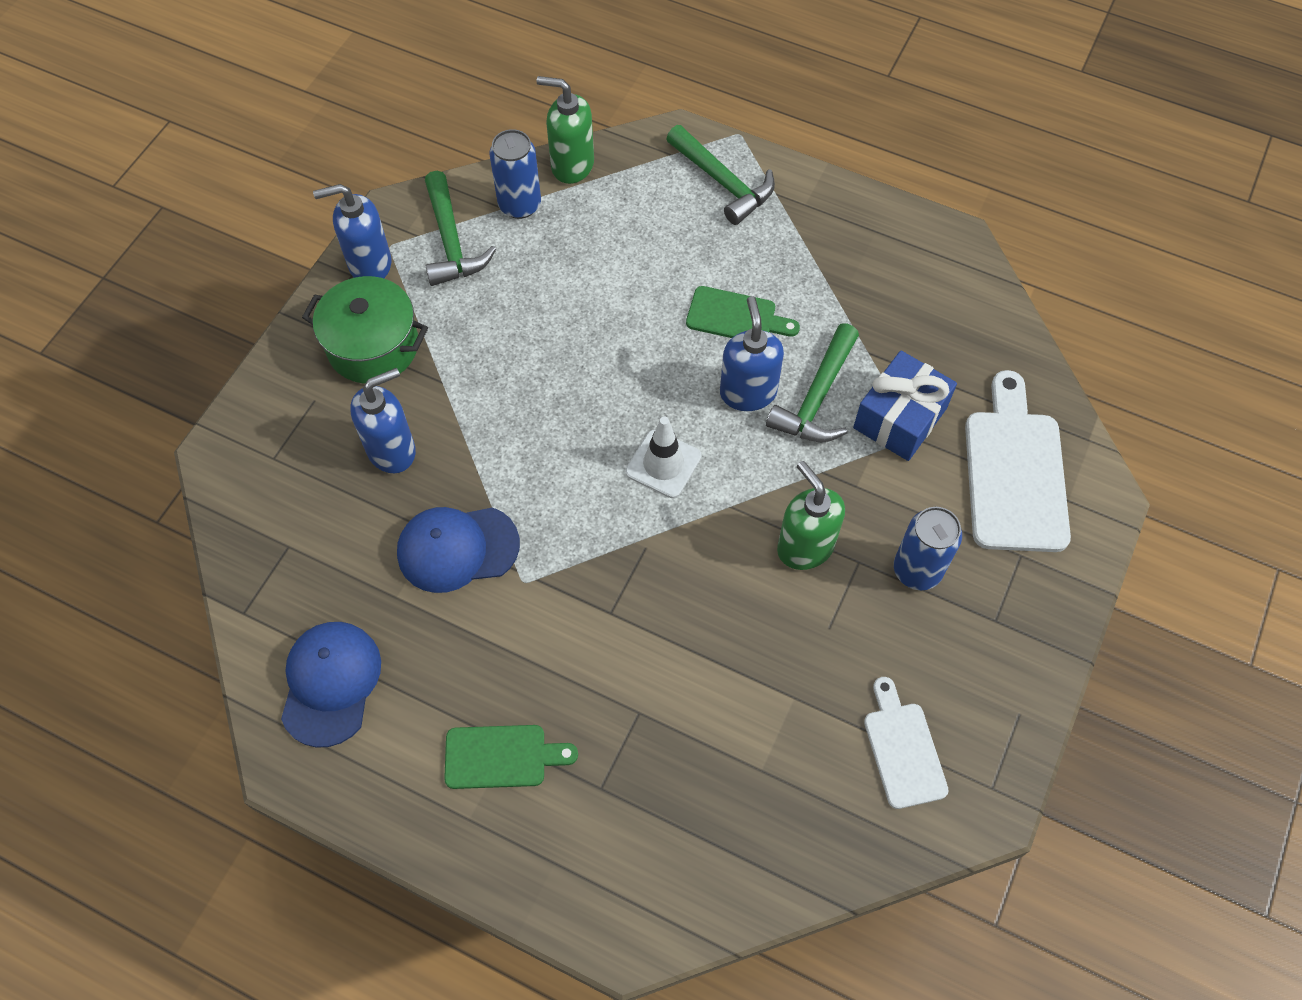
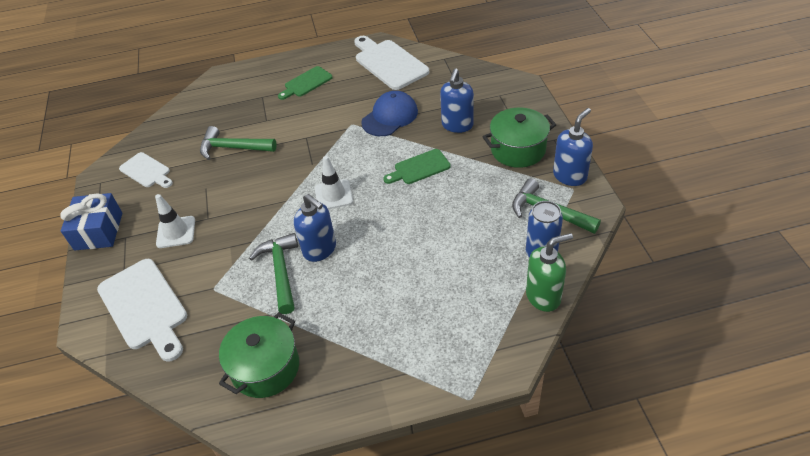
camera: 145 degrees right, 15 degrees down
(330, 683) = (389, 63): blue cap -> white cutting board
(723, 182) = (444, 355): green hammer -> green hammer (233, 148)
(736, 317) = (360, 281): green cutting board -> green cutting board (419, 168)
(805, 547) = (238, 207): green soap dispenser -> none
(900, 418) = (227, 292): blue gift -> blue gift (99, 231)
(911, 294) = (265, 368): none -> green pot
(917, 570) = (176, 232): blue can -> white traffic cone

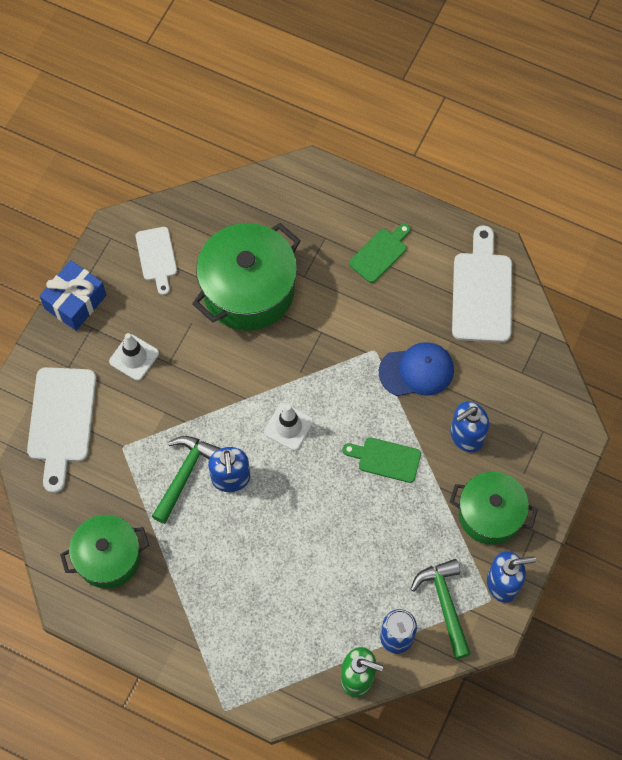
camera: 35 degrees right, 20 degrees up
(233, 148) = (248, 290): green hammer -> green pot
(306, 83) = (380, 253): green cutting board -> green cutting board turned 135 degrees clockwise

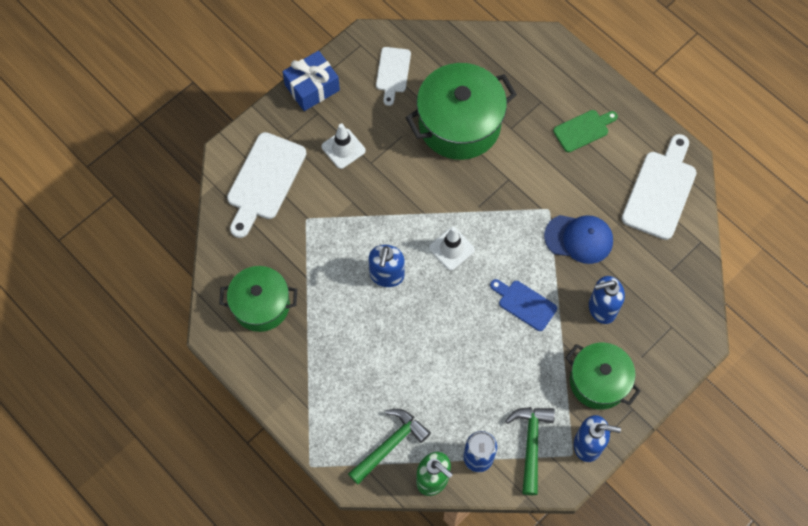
camera: 20 degrees right, 0 degrees up
(184, 474) = (349, 259): green hammer -> green hammer (390, 444)
(385, 459) = (524, 304): green cutting board -> blue cutting board

